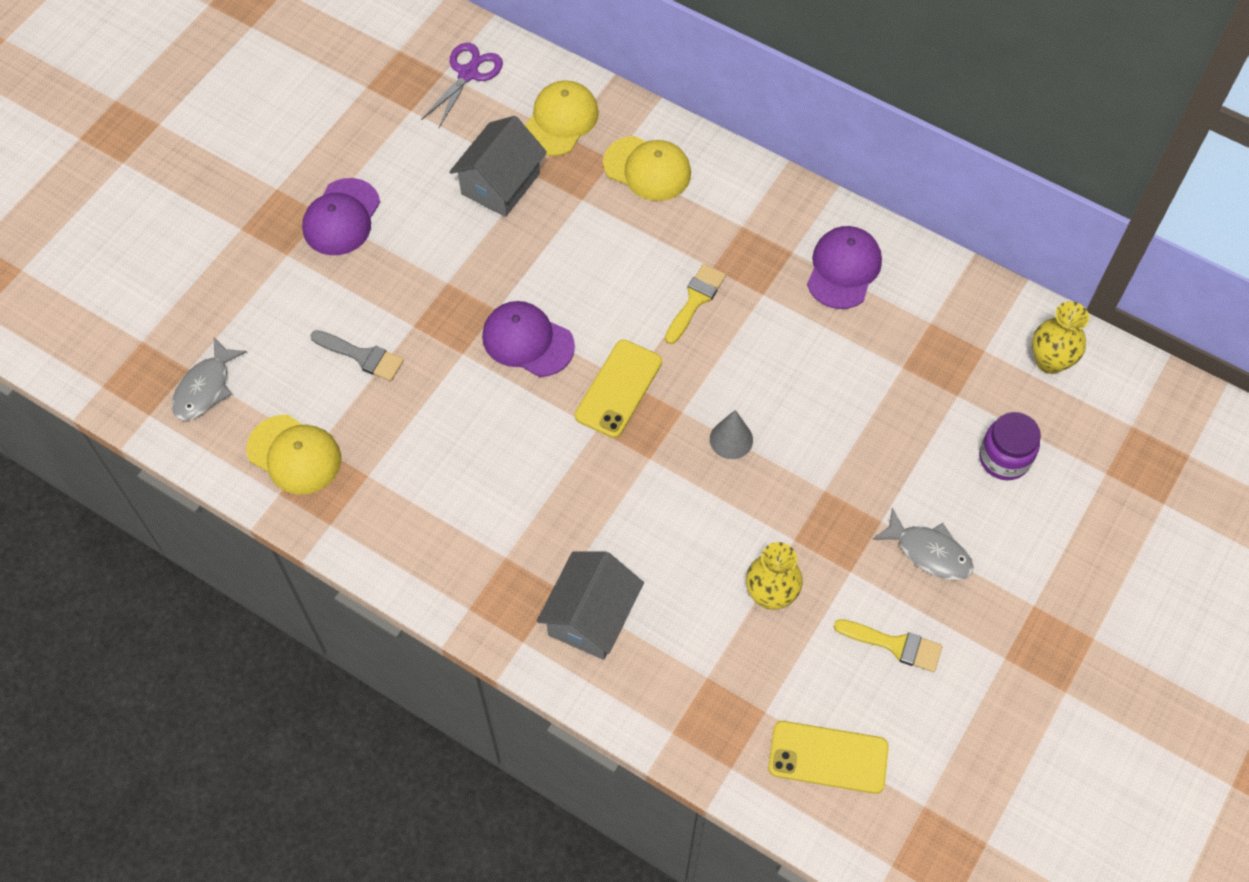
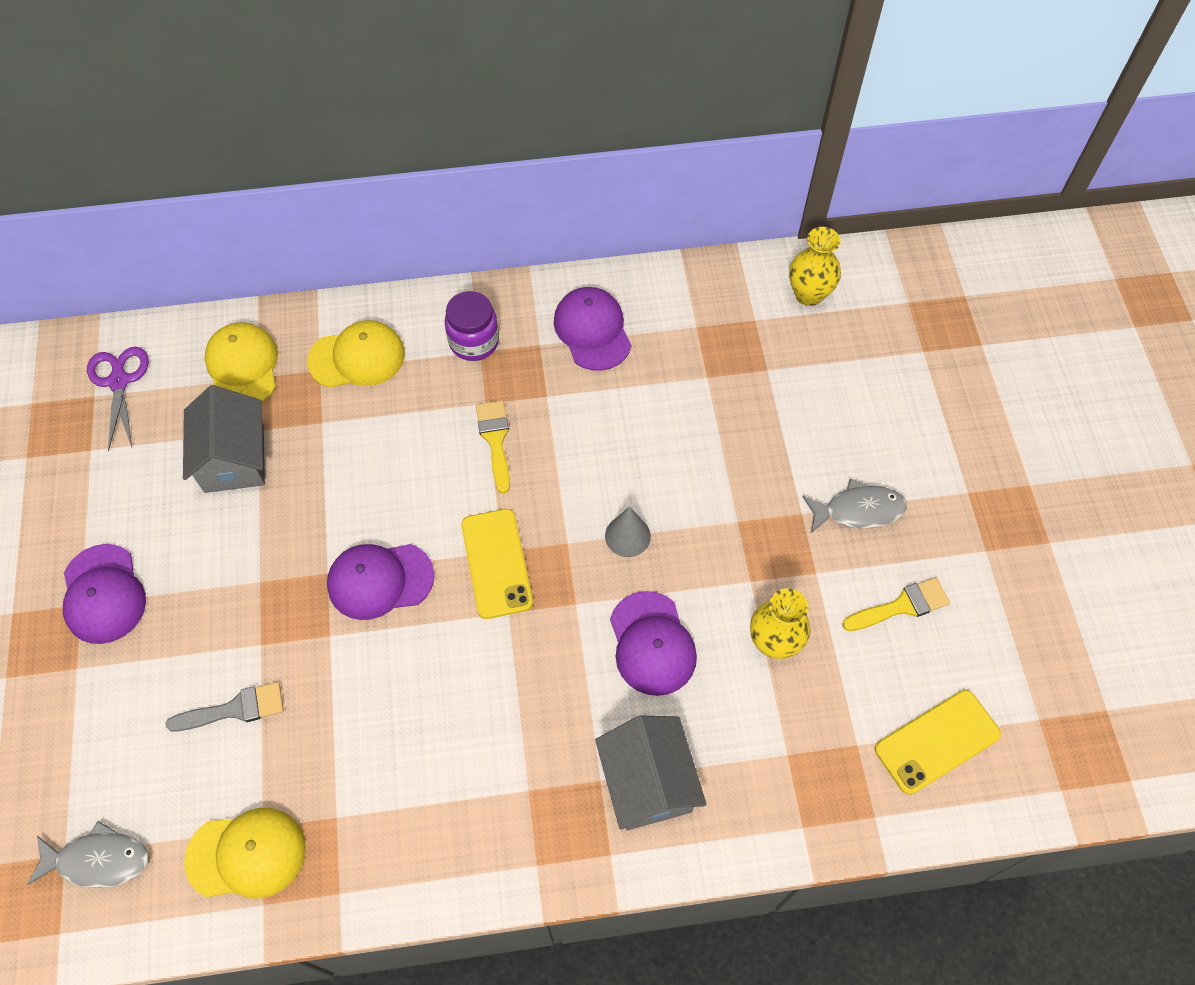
camera: 40 degrees left, 0 degrees up
(205, 388) = (98, 860): grey fish -> grey fish turned 75 degrees counterclockwise
(679, 527) = (652, 643): none -> purple cap
(1004, 458) = (844, 394): purple jar -> purple jar (474, 342)

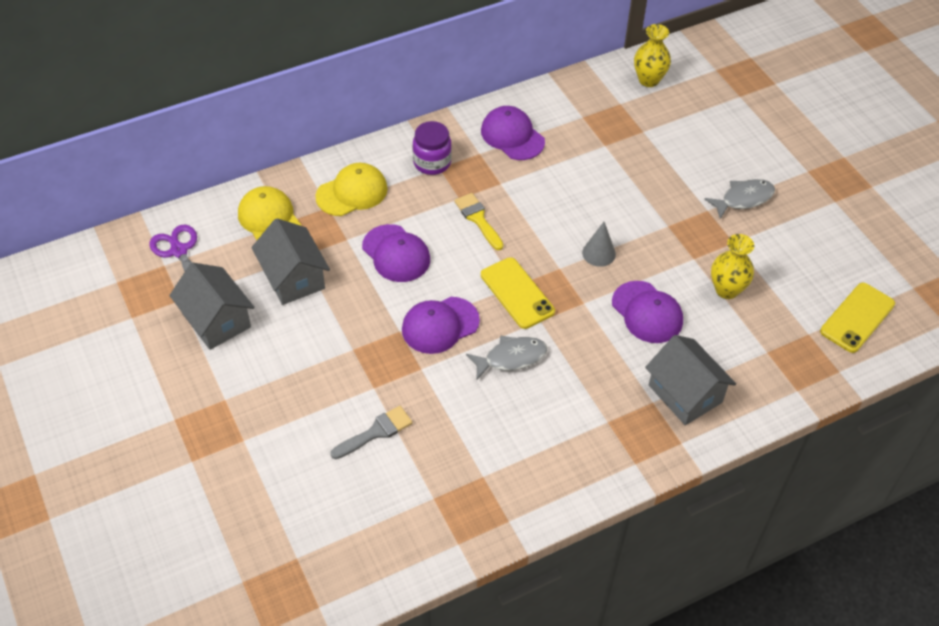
camera: 20 degrees left, 10 degrees down
(98, 860) = (324, 553): grey fish -> grey fish (511, 358)
(103, 594) = (239, 388): purple cap -> purple cap (396, 253)
(119, 491) = (216, 320): none -> grey house
(246, 854) = (431, 517): yellow cap -> none
(901, 606) = (798, 247): yellow brush -> none

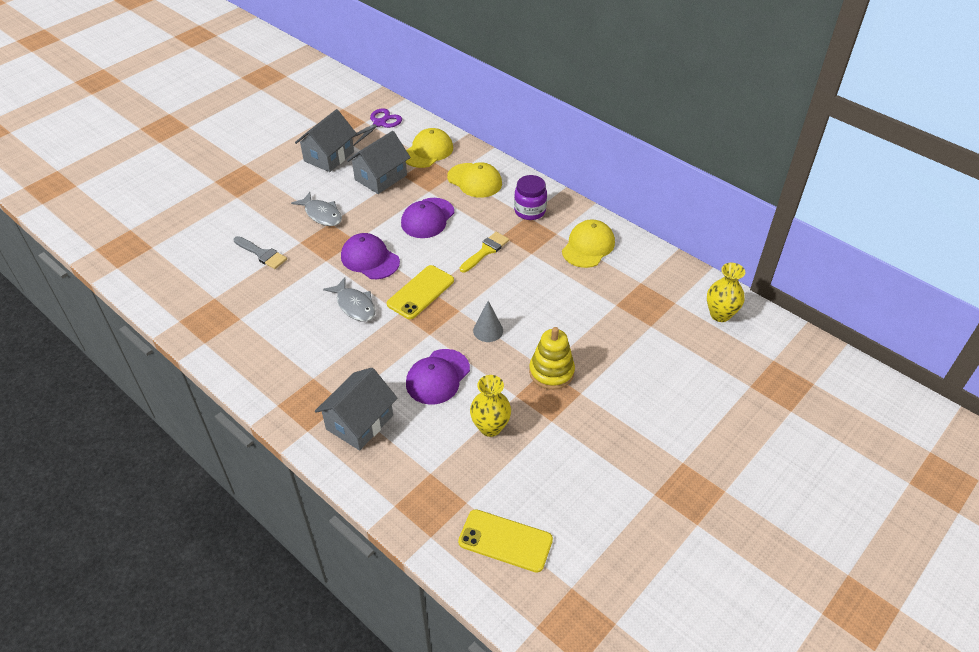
camera: 70 degrees right, 5 degrees down
(512, 136) = (588, 246): purple cap -> yellow cap
(674, 222) = (551, 372): none -> yellow stacking toy
(743, 199) = (611, 417): grey fish -> grey fish (321, 214)

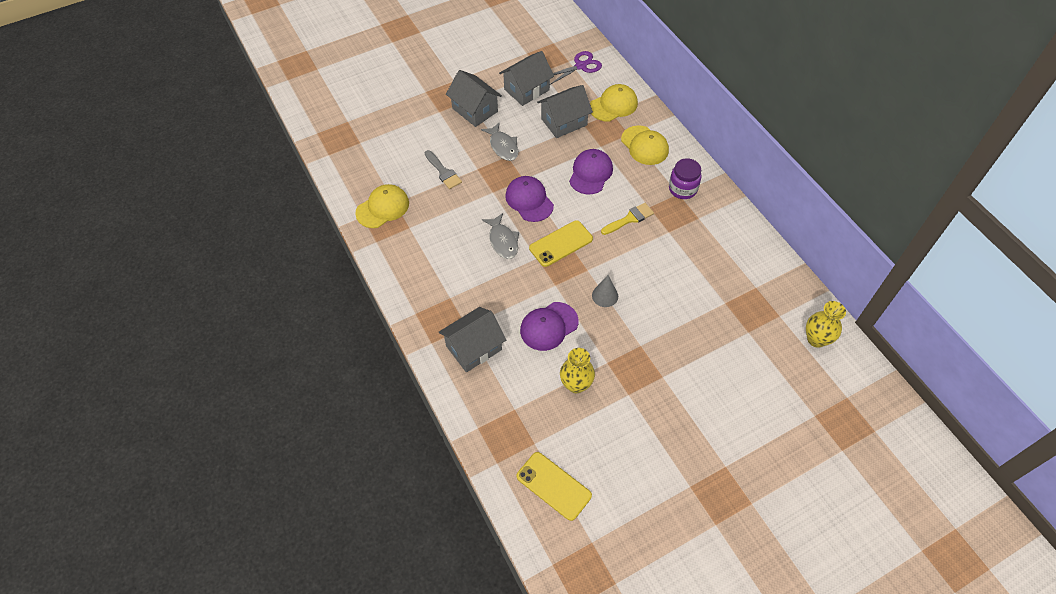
camera: 20 degrees right, 10 degrees up
(277, 187) = (475, 110): none -> grey house
(427, 218) = (590, 173): purple cap -> purple cap turned 150 degrees clockwise
(551, 372) = (644, 350): yellow stacking toy -> none
(588, 246) = (722, 238): yellow cap -> yellow cap (382, 208)

